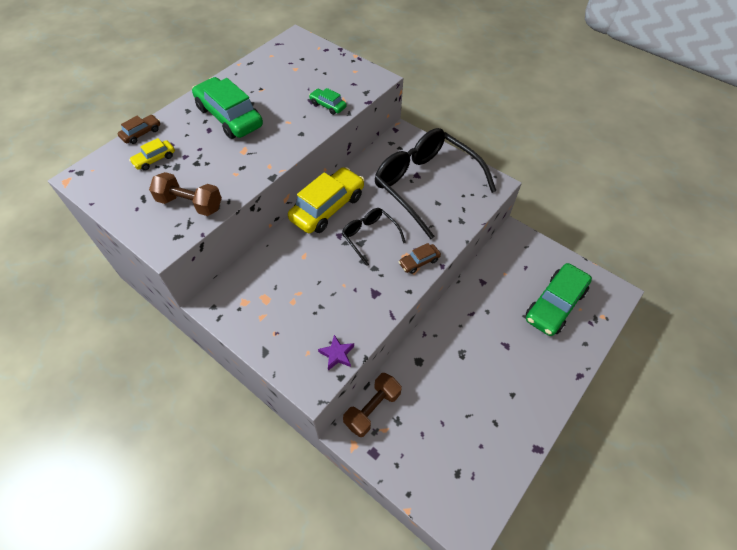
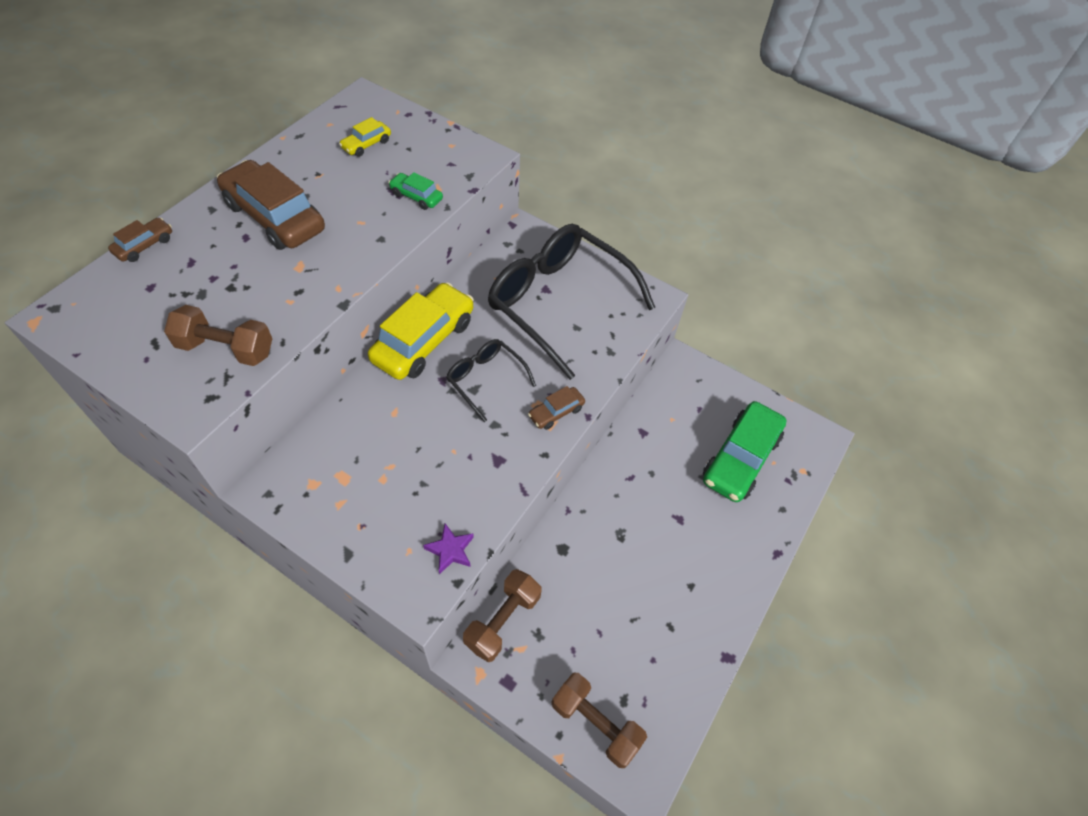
camera: 10 degrees left, 0 degrees up
(154, 159) = (167, 284): yellow car -> yellow car (366, 144)
(229, 117) = (275, 217): green car -> brown car
(435, 488) = (595, 723): none -> brown dumbbell

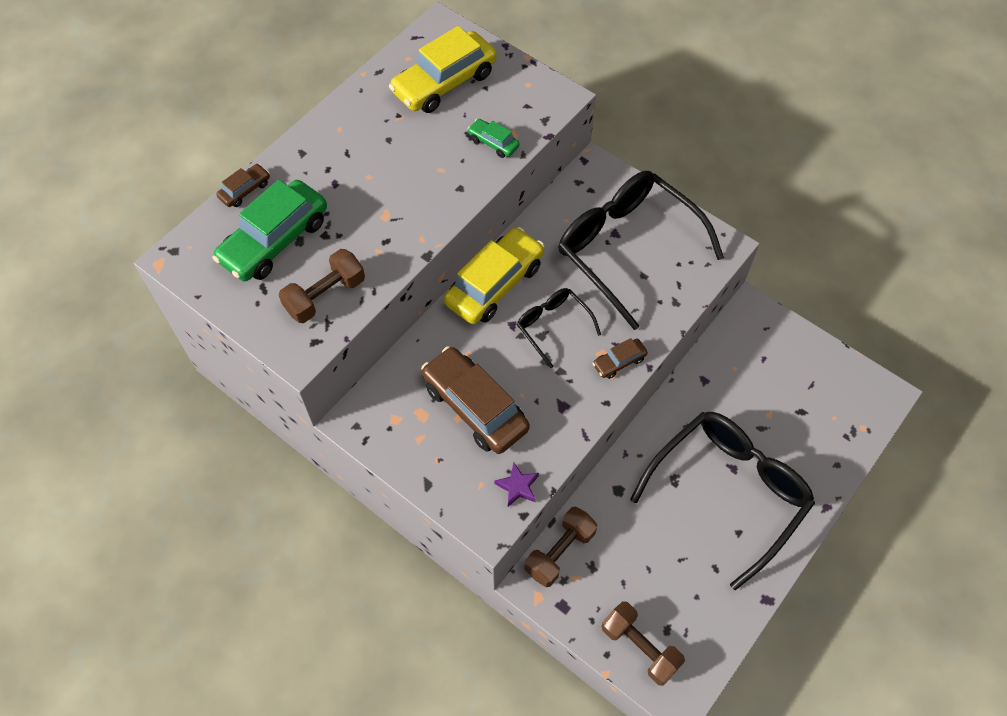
camera: 10 degrees right, 5 degrees up
(226, 348) = (325, 295): brown dumbbell -> brown dumbbell turned 60 degrees counterclockwise
(275, 217) = (360, 162): brown car -> brown car (475, 407)
(366, 144) = (444, 83): yellow car -> yellow car, size x2.14
(677, 543) = (729, 492): none -> black glasses
(740, 458) = (800, 412): green car -> green car (275, 240)

